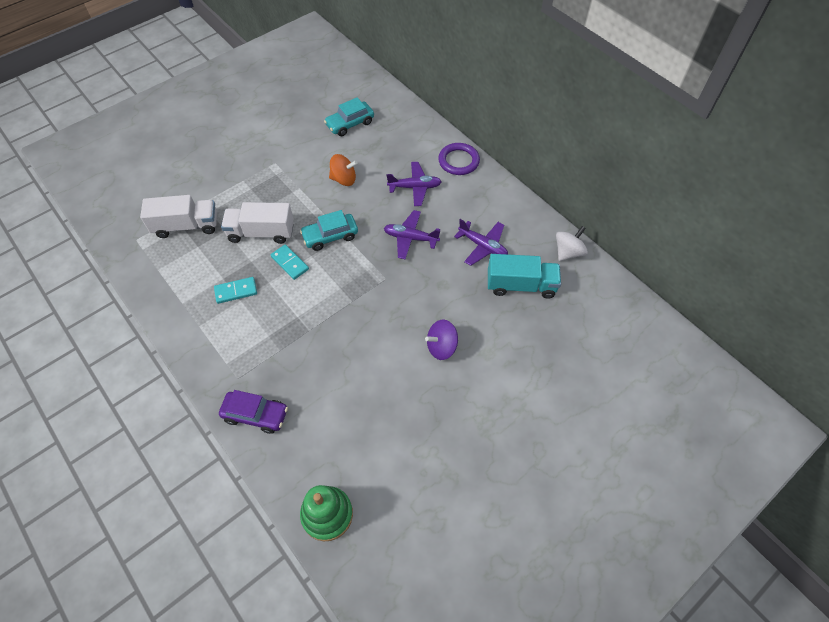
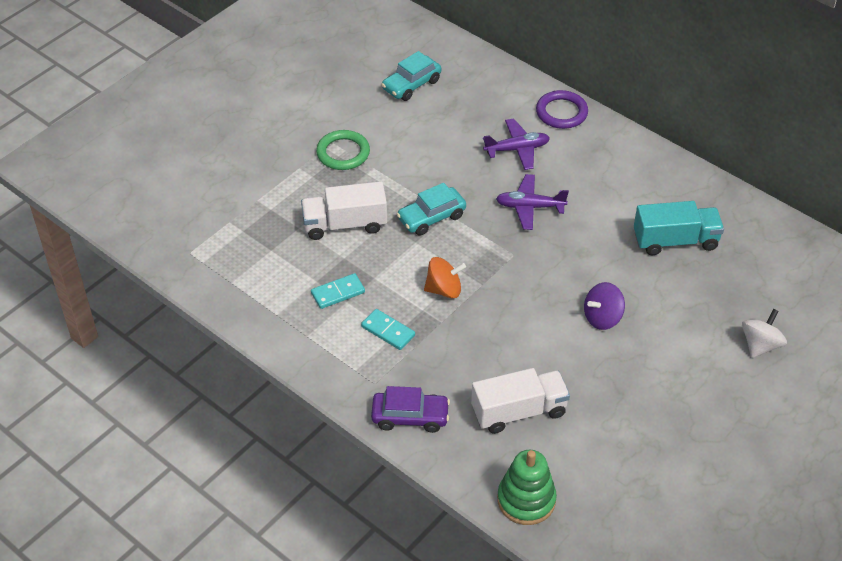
camera: 10 degrees left, 10 degrees down
(186, 226) = (248, 229): white truck -> white truck (519, 411)
(280, 172) = (343, 153): none -> green ring
(290, 263) = (392, 253): turquoise domino -> turquoise domino (388, 331)
(344, 179) = (426, 151): orange spinning top -> orange spinning top (444, 289)
(483, 246) = (619, 205): purple plane -> none
(568, 252) = (721, 198): white spinning top -> white spinning top (760, 345)

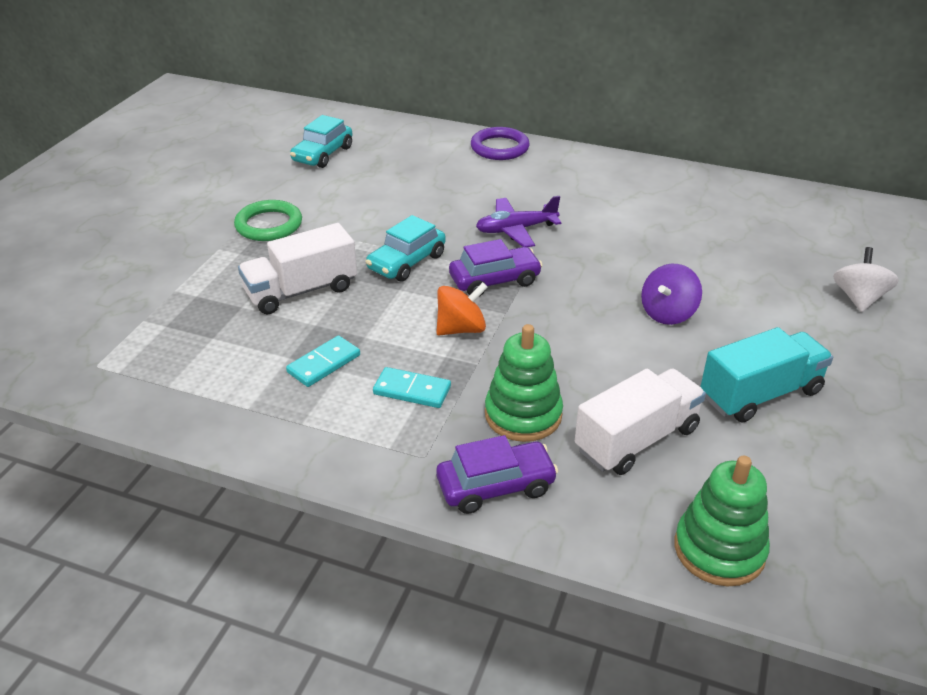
camera: 20 degrees left, 10 degrees down
(453, 371) = (523, 415): none -> green stacking toy
(489, 252) = (494, 280): none -> purple car
(517, 149) = (471, 184): purple plane -> none
(675, 241) = (694, 226): turquoise truck -> turquoise truck (760, 394)

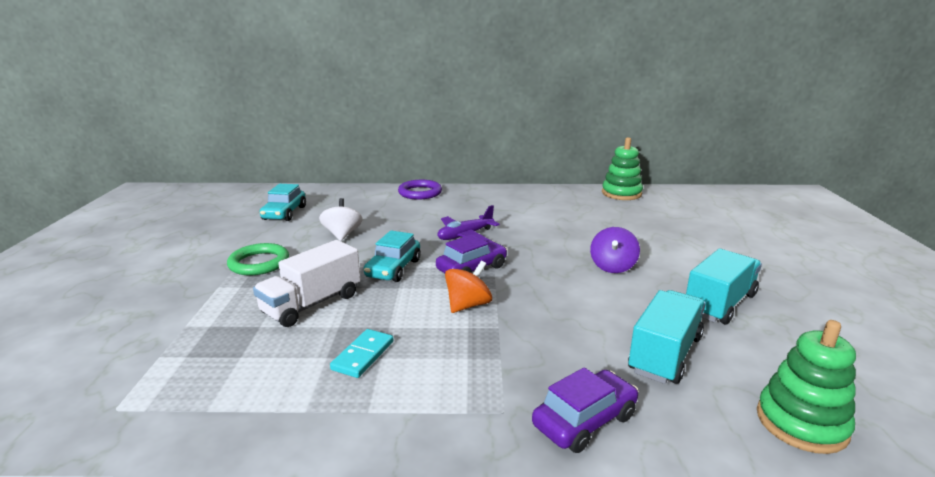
camera: 20 degrees left, 15 degrees down
(412, 390) = (457, 359): turquoise domino -> none
(523, 415) = (563, 357): green stacking toy -> green stacking toy (621, 193)
(637, 439) = (665, 354): white truck -> turquoise truck
(858, 298) = (722, 237): white spinning top -> white spinning top (342, 234)

